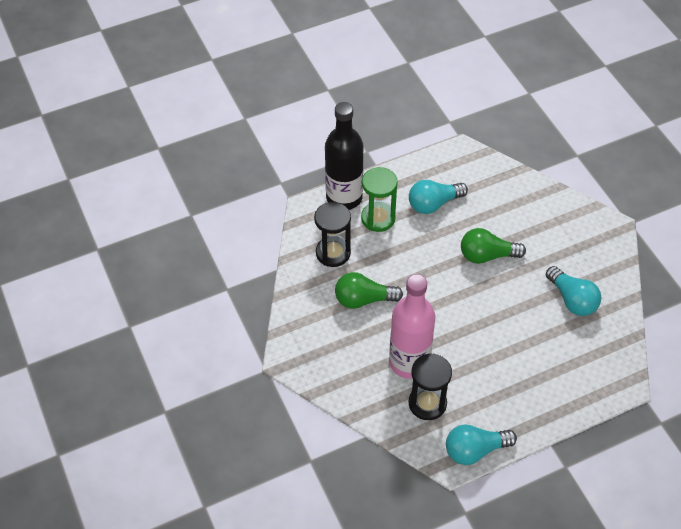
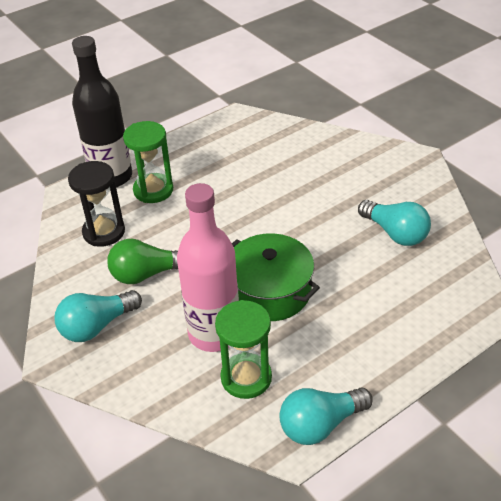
camera: 10 degrees left, 10 degrees down
(427, 403) = (246, 377): black hourglass -> green hourglass
(433, 204) = (215, 167): turquoise light bulb -> turquoise light bulb (97, 326)
(458, 334) = (270, 291): none -> green pot
(487, 255) = (286, 206): green light bulb -> none

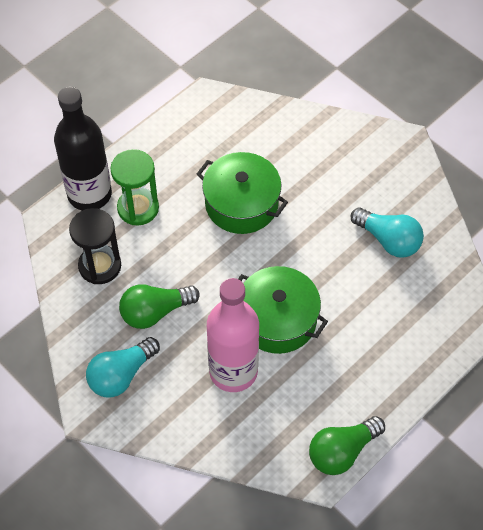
camera: 10 degrees left, 15 degrees up
(246, 377) = (270, 414): green hourglass -> none
(252, 194) = (241, 204): none -> green pot
(320, 424) = (342, 451): turquoise light bulb -> green light bulb

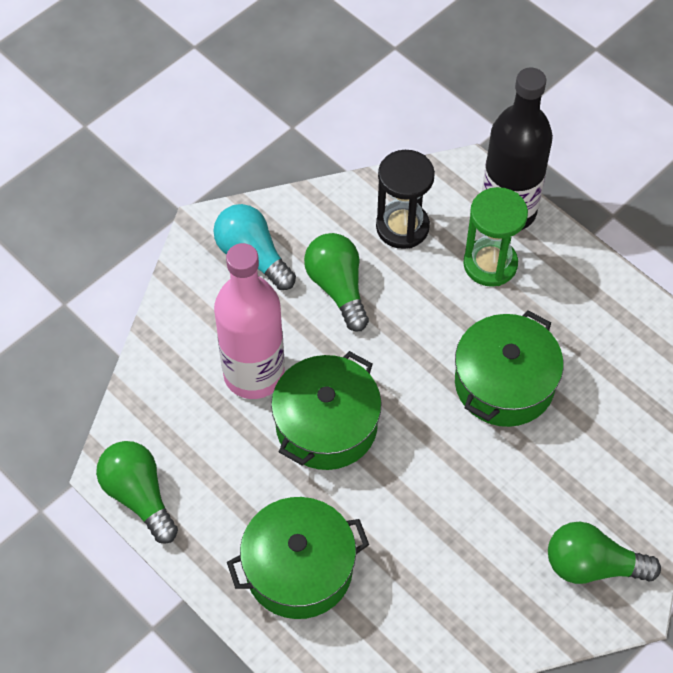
camera: 90 degrees right, 0 degrees up
(379, 161) = (592, 566): none -> green light bulb
(388, 240) = (454, 570): turquoise light bulb -> none
(394, 337) = (299, 569): none -> green pot

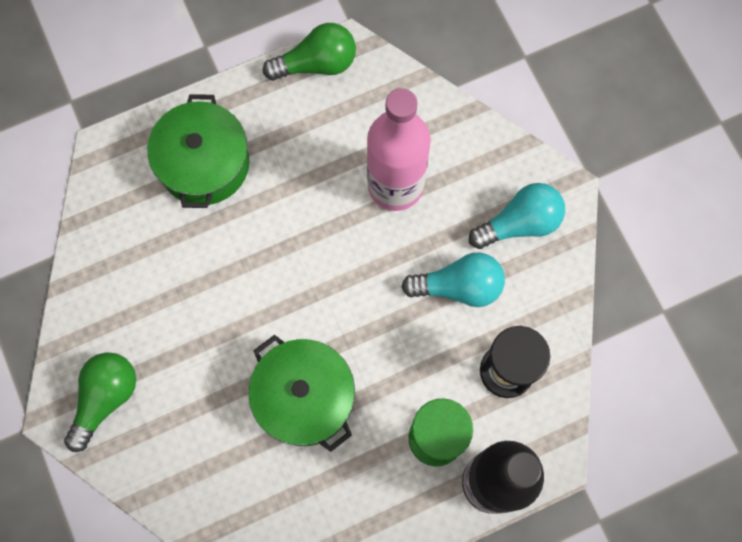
camera: 110 degrees right, 15 degrees up
(326, 425) = (323, 228): green pot -> none
(338, 288) = (458, 287): green light bulb -> turquoise light bulb

